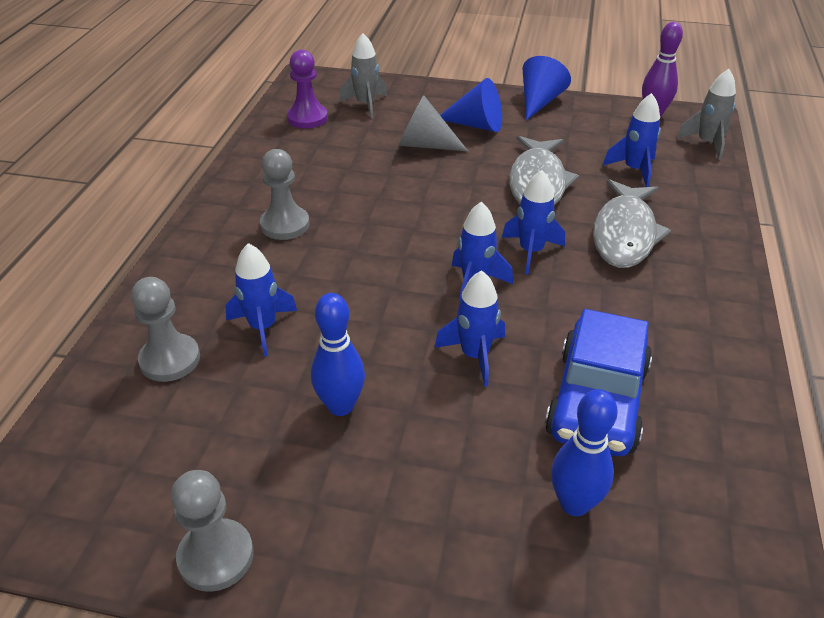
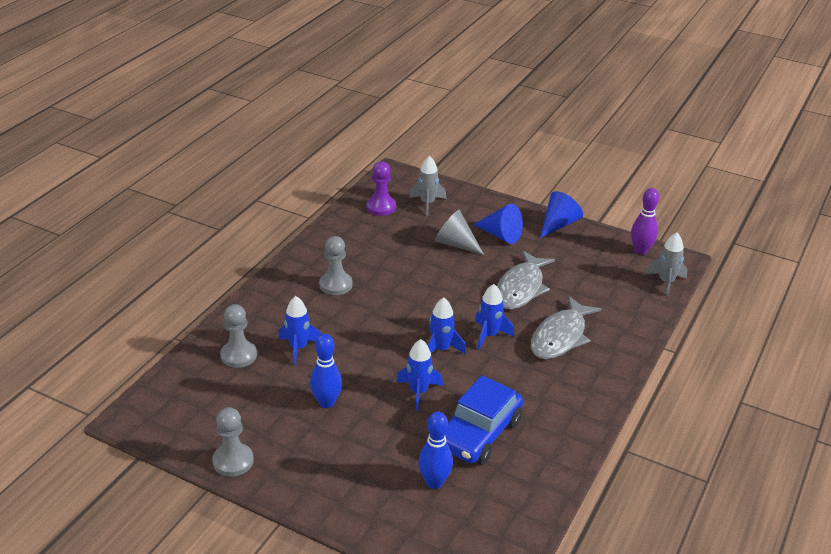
camera: 15 degrees right, 5 degrees down
(634, 170) = (597, 292): blue rocket -> none

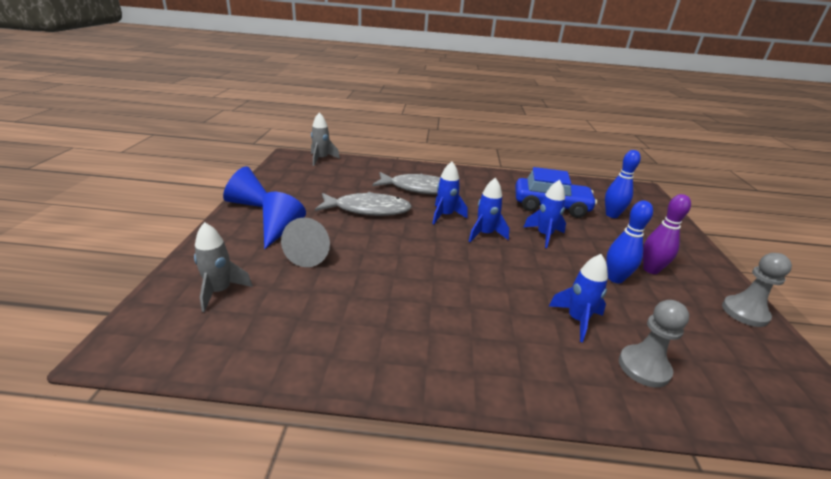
camera: 115 degrees left, 5 degrees down
(335, 285) = (448, 325): grey pawn -> none
(381, 207) = (238, 334): purple pawn -> none
(640, 250) = (281, 168): purple bowling pin -> purple bowling pin (650, 269)

